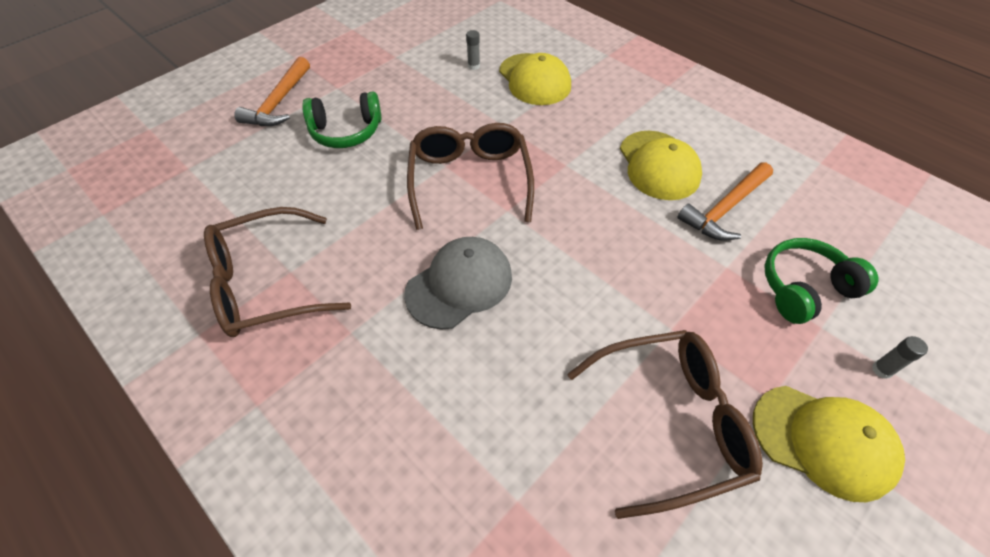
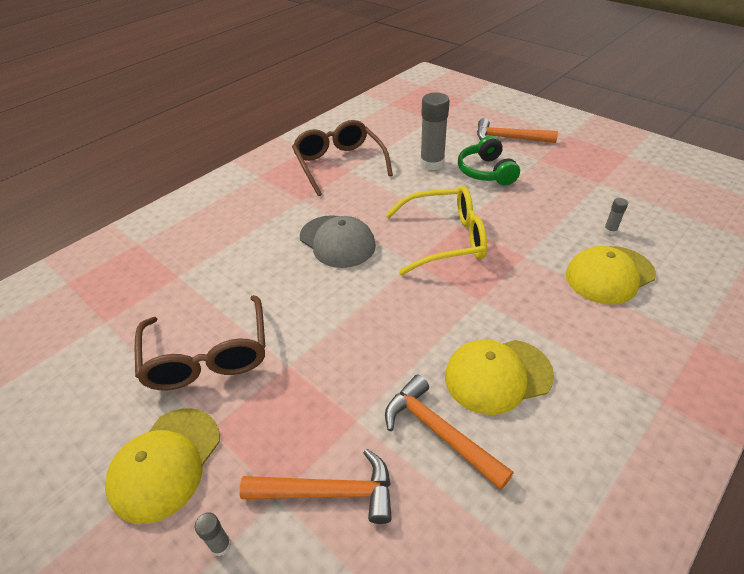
camera: 90 degrees right, 10 degrees down
(308, 178) = (432, 163): none -> grey glue stick
(470, 181) = (444, 239): brown glasses -> yellow glasses
(804, 288) = (328, 492): green headphones -> orange hammer

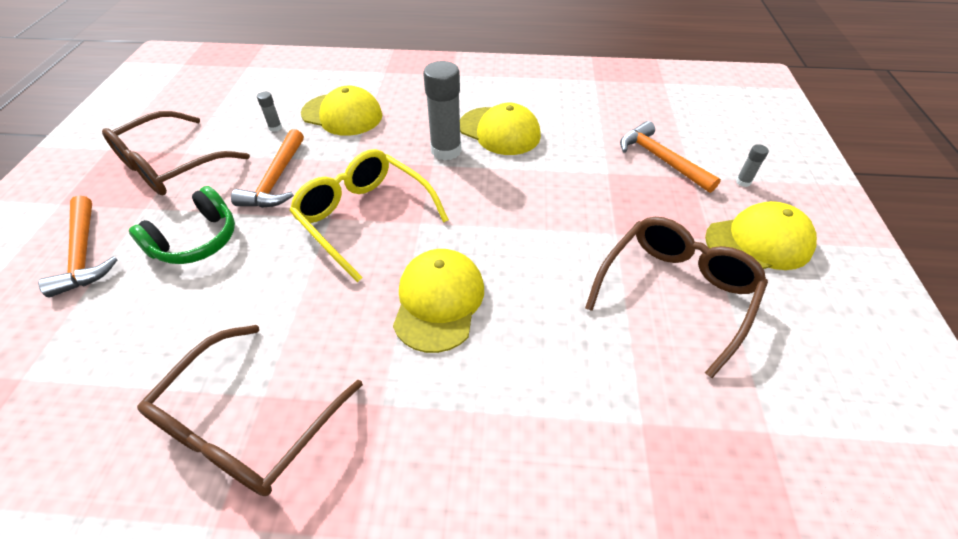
camera: 130 degrees left, 5 degrees up
(337, 241) = (438, 301): grey cap -> yellow cap
(432, 163) = (195, 302): grey glue stick -> grey glue stick (446, 150)
(439, 432) = (570, 137): orange hammer -> orange hammer (276, 179)
(584, 175) = (172, 165): none -> brown glasses

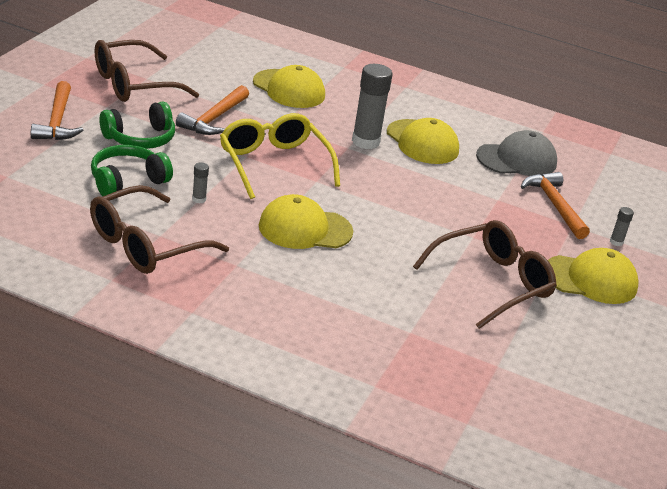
camera: 15 degrees right, 15 degrees down
(195, 316) = (127, 181): none -> green headphones
(275, 127) = (227, 82): grey glue stick -> grey glue stick (199, 199)
(438, 301) = (305, 229): yellow cap -> yellow cap turned 120 degrees counterclockwise
(594, 119) = (517, 160): none -> grey cap

